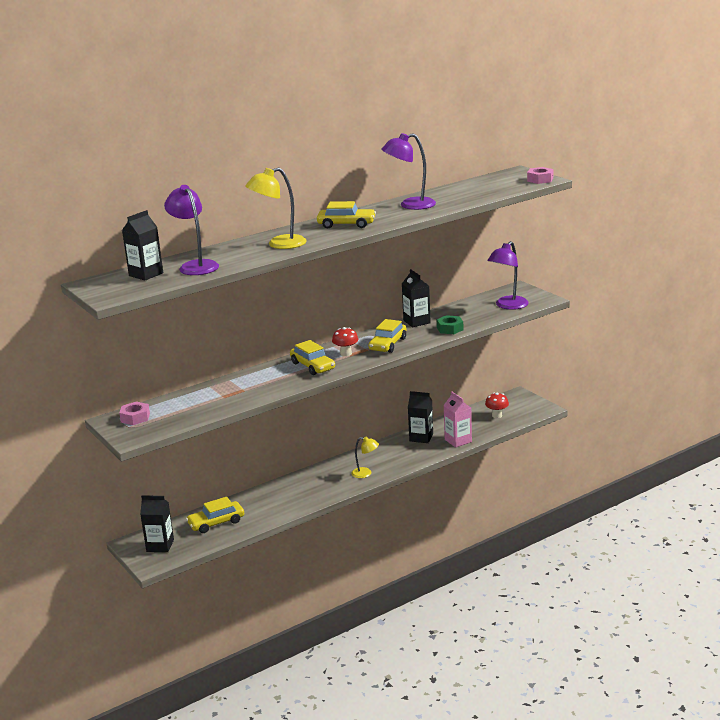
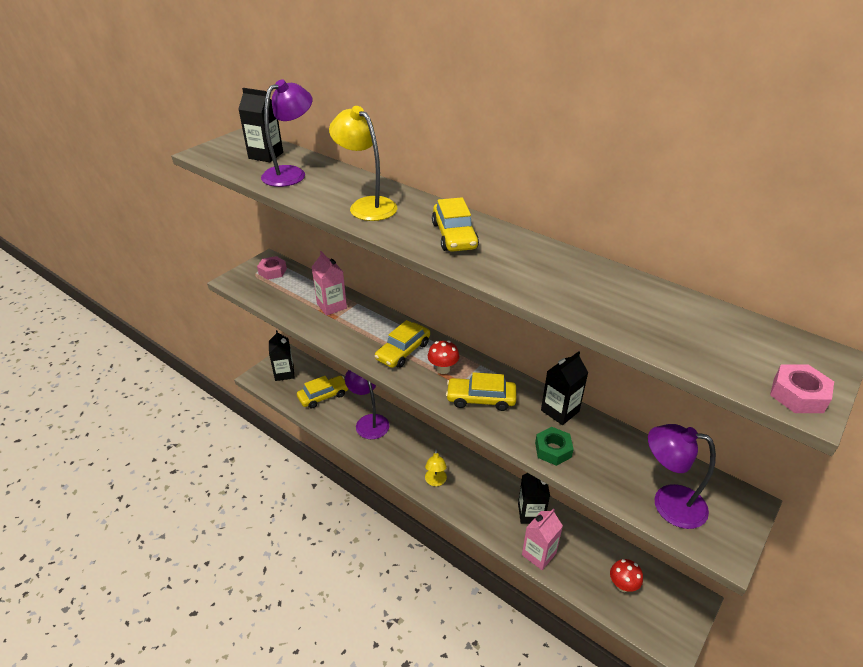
camera: 70 degrees right, 15 degrees up
(216, 522) = (323, 396): yellow car -> yellow car turned 105 degrees clockwise
(223, 391) = (331, 306): none -> pink carton
(410, 205) = (560, 271): purple lamp -> purple lamp (369, 421)

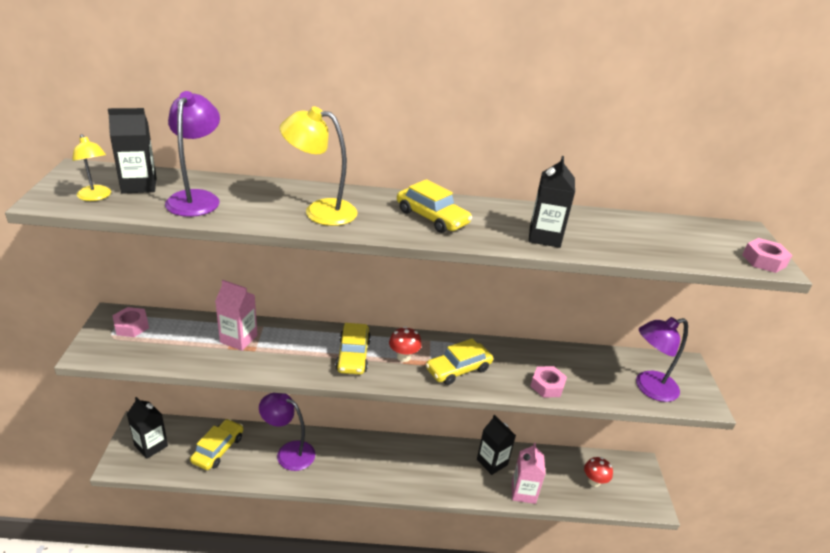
camera: 40 degrees left, 5 degrees down
(435, 481) = (396, 477): yellow lamp -> yellow lamp (96, 197)
(553, 450) = (547, 386): green nut -> pink nut
(560, 411) = (523, 352): black carton -> black carton (544, 237)

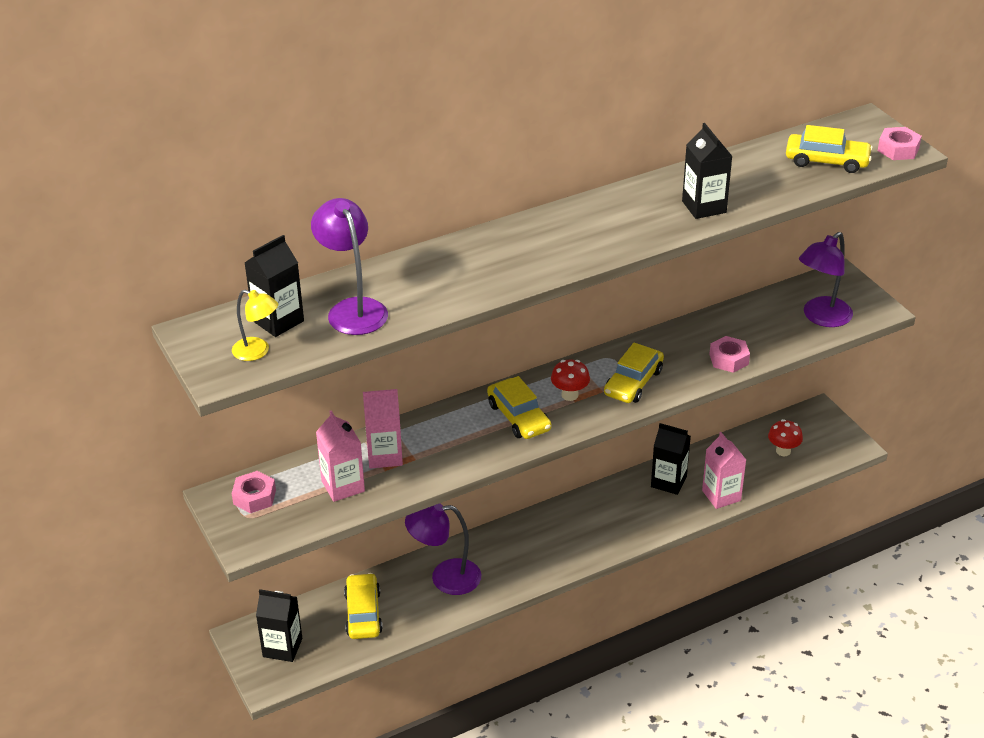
camera: 25 degrees left, 5 degrees up
(190, 346) = (343, 486): none -> pink carton
(320, 211) = (482, 270): yellow lamp -> none
(432, 217) = (588, 230): yellow car -> yellow car (827, 161)

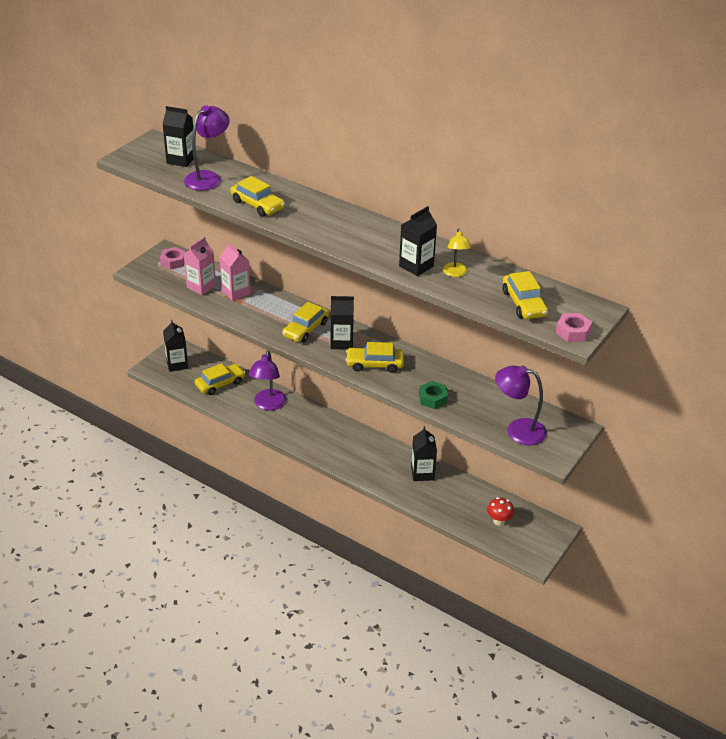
camera: 60 degrees right, 0 degrees up
(257, 352) = (150, 162): yellow lamp -> yellow lamp (455, 273)
(445, 578) = (268, 405): purple lamp -> purple lamp turned 135 degrees counterclockwise
(464, 285) = (257, 205): none -> yellow car
(569, 395) = (341, 342): red mushroom -> black carton
(721, 495) = (428, 502): pink carton -> none
(728, 359) = (432, 398): pink nut -> green nut

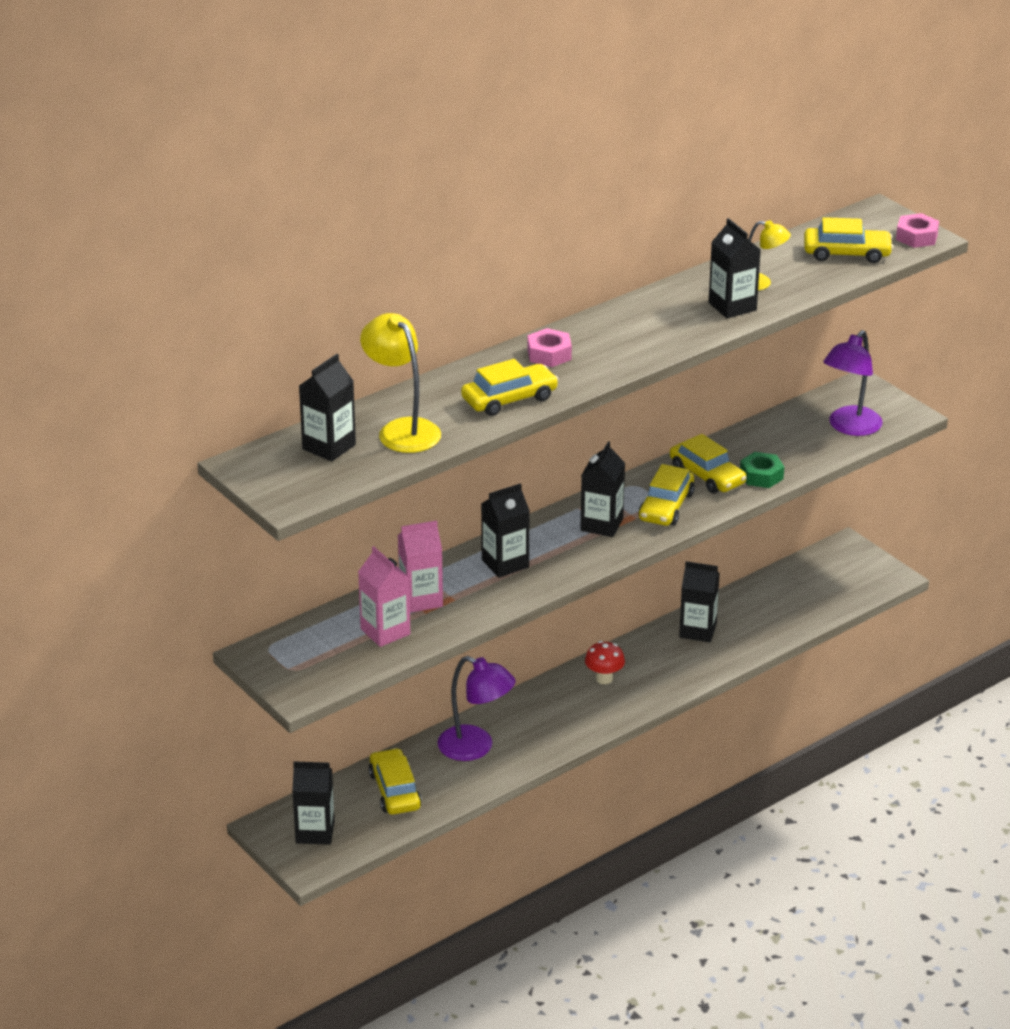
camera: 70 degrees left, 5 degrees down
(173, 262) = (293, 651): pink nut -> pink nut (549, 354)
(208, 177) = (402, 430): purple lamp -> yellow lamp
(283, 314) = (505, 563): none -> black carton
(305, 329) = (553, 550): yellow car -> yellow car (707, 475)
(499, 521) = (816, 588): red mushroom -> red mushroom (604, 678)

